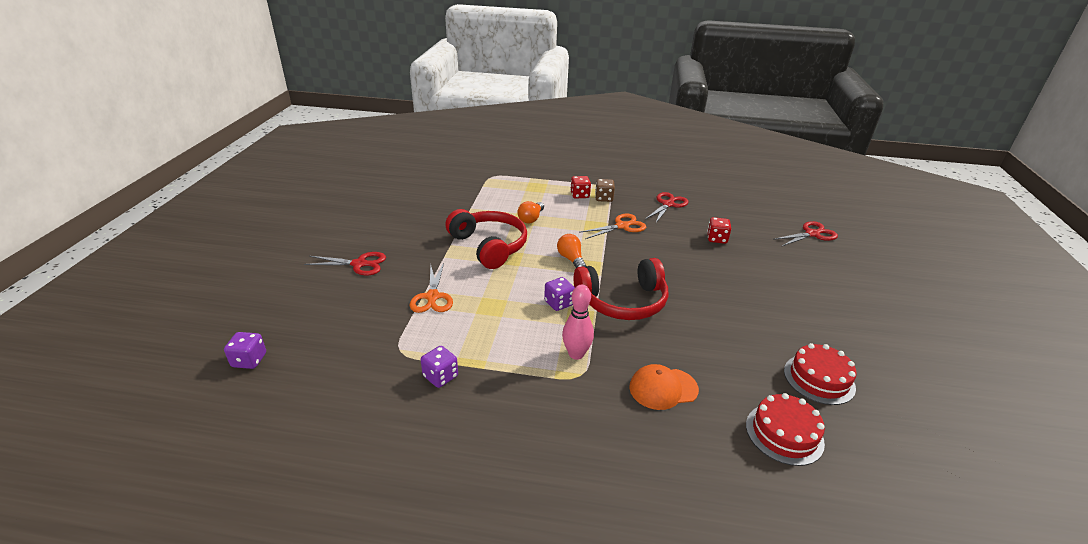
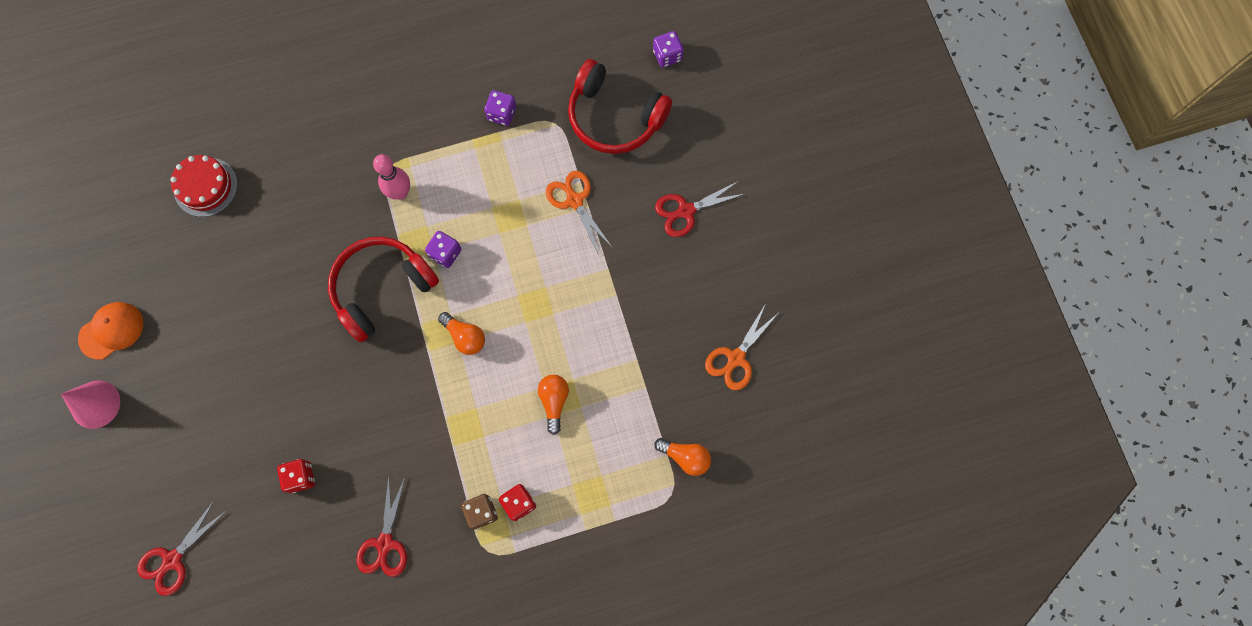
camera: 155 degrees right, 40 degrees up
(473, 183) = (685, 457): none -> orange light bulb
(489, 246) = (571, 314): red headphones -> red headphones (614, 117)
(622, 226) = (430, 445): orange scissors -> orange scissors (736, 358)
(663, 388) = (312, 189): orange cap -> orange cap (111, 330)
(819, 379) = (175, 266): red cake -> none
(887, 315) = (95, 404): none -> pink cone

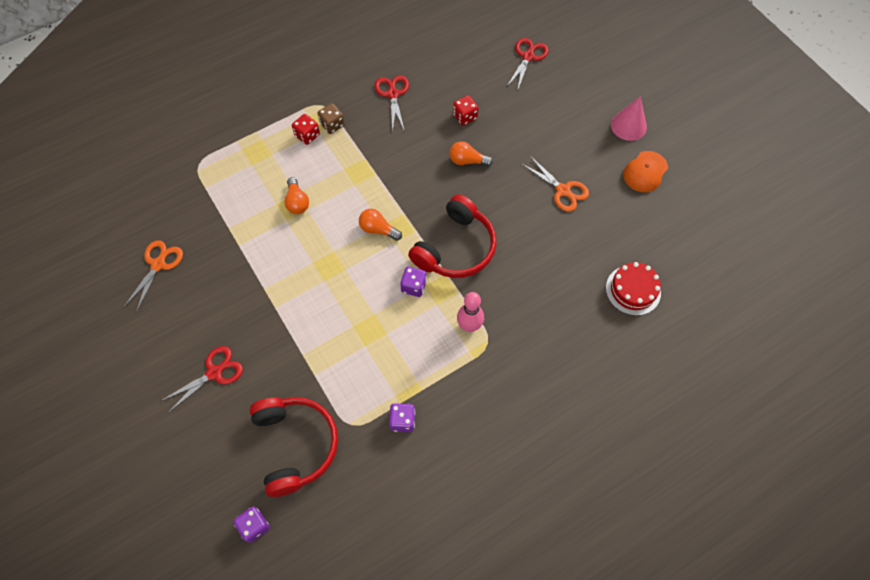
camera: 165 degrees right, 10 degrees down
(574, 201) = (315, 357): orange scissors -> orange scissors (563, 190)
(614, 117) = (295, 445): red headphones -> red headphones turned 60 degrees clockwise
(685, 457) = (191, 189): orange light bulb -> orange light bulb (467, 161)

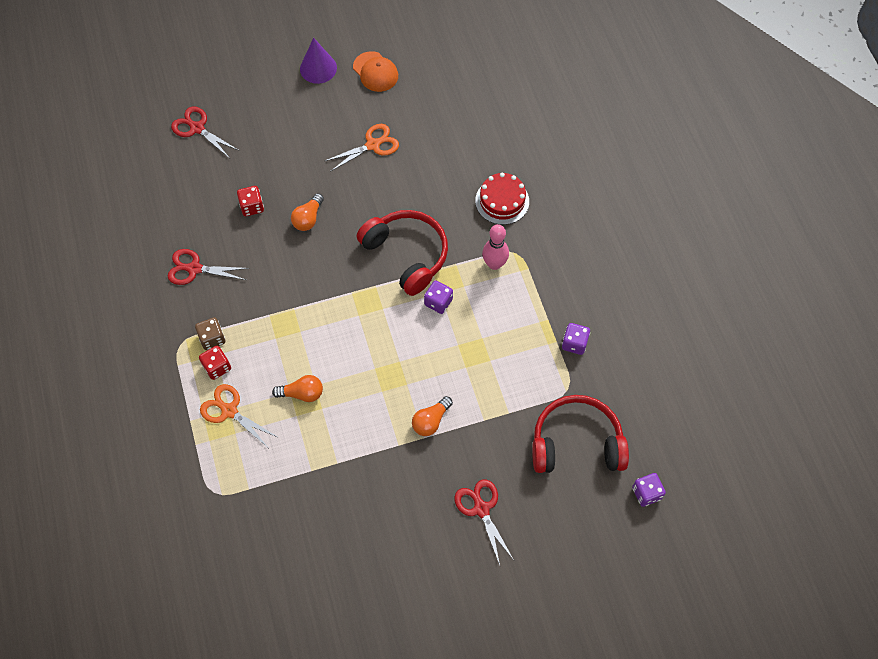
camera: 75 degrees left, 0 degrees up
(158, 264) = (334, 552): orange scissors -> orange scissors (229, 411)
(378, 229) = (363, 320): orange light bulb -> orange light bulb (431, 421)
(628, 125) = (318, 68): pink cone -> purple cone
(633, 290) = (496, 122): red cake -> red cake (502, 201)

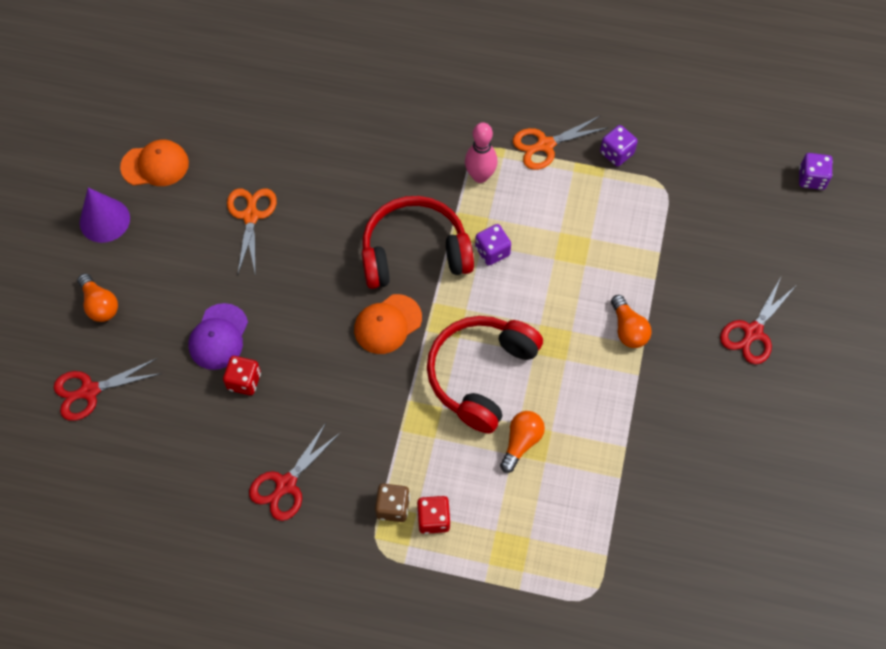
camera: 60 degrees left, 0 degrees up
(229, 411) = (498, 531): orange scissors -> orange scissors (545, 145)
(274, 175) = (218, 337): none -> purple cap
(308, 218) = (301, 328): orange light bulb -> orange light bulb (100, 304)
(342, 267) = (387, 324): none -> orange cap
(481, 509) = (753, 332): red scissors -> red scissors turned 60 degrees counterclockwise
(502, 201) = (409, 130): red cake -> none
(576, 443) = (727, 209): red headphones -> red headphones (481, 375)

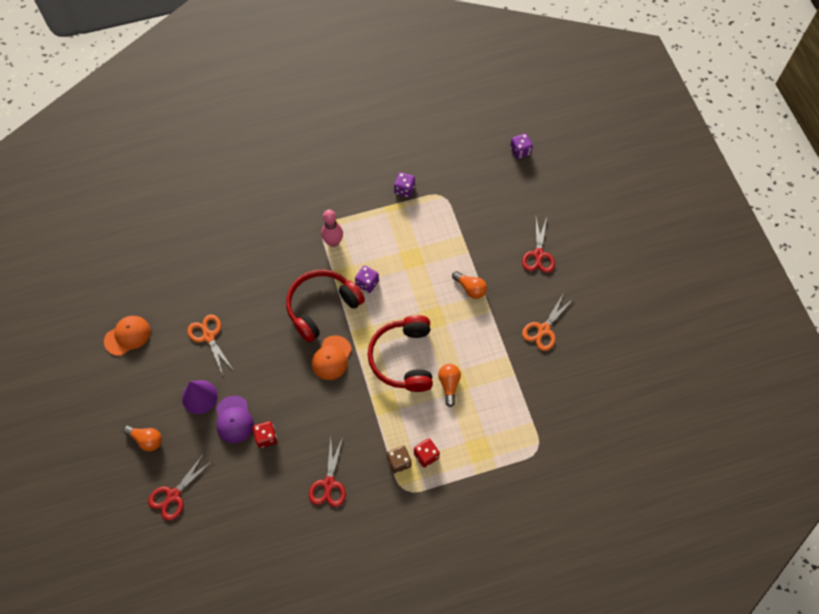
camera: 30 degrees left, 0 degrees up
(104, 220) = (116, 386): purple cone -> purple cone (199, 397)
(545, 145) = (360, 205): orange scissors -> orange scissors (543, 329)

